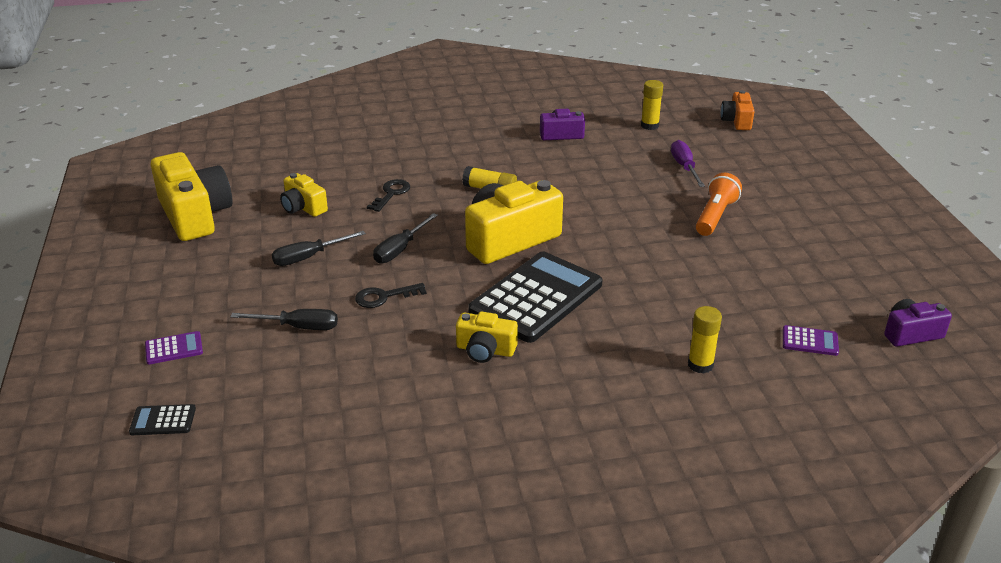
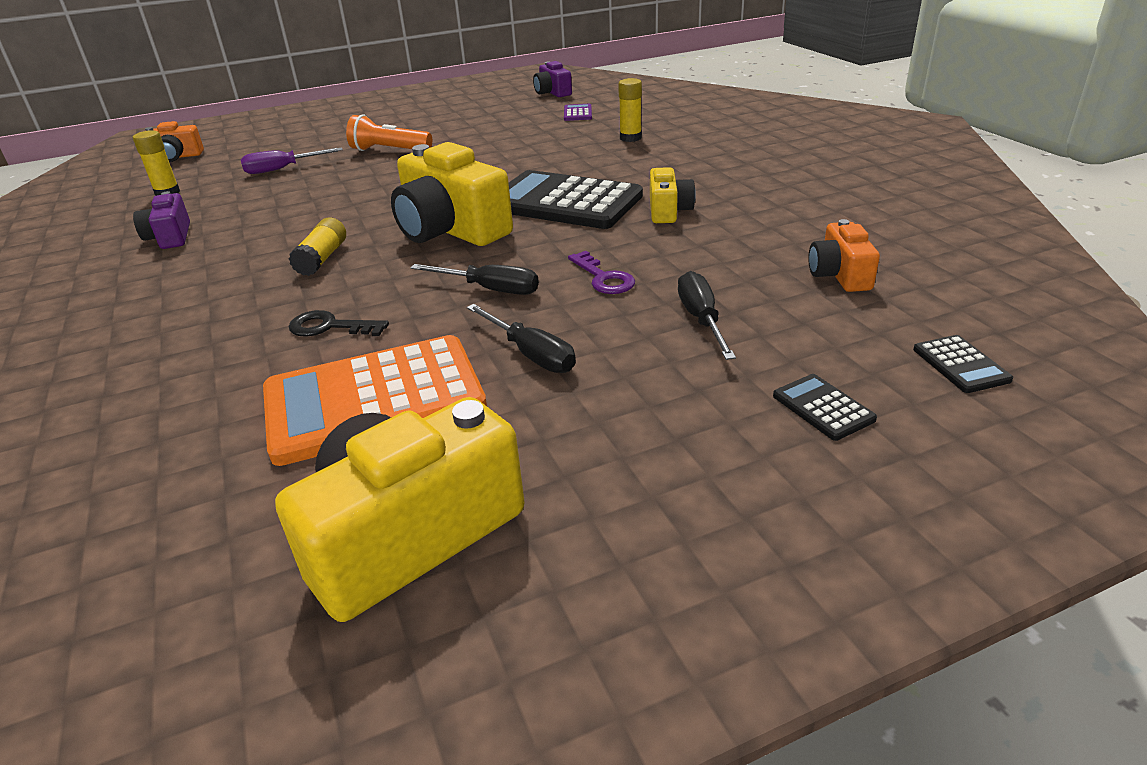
camera: 100 degrees left, 0 degrees up
(174, 348) = (823, 407): purple calculator -> black calculator
(303, 207) = (374, 399): yellow camera -> orange calculator
(310, 410) = (839, 275): none -> orange camera
(384, 297) = (603, 278): black key -> purple key

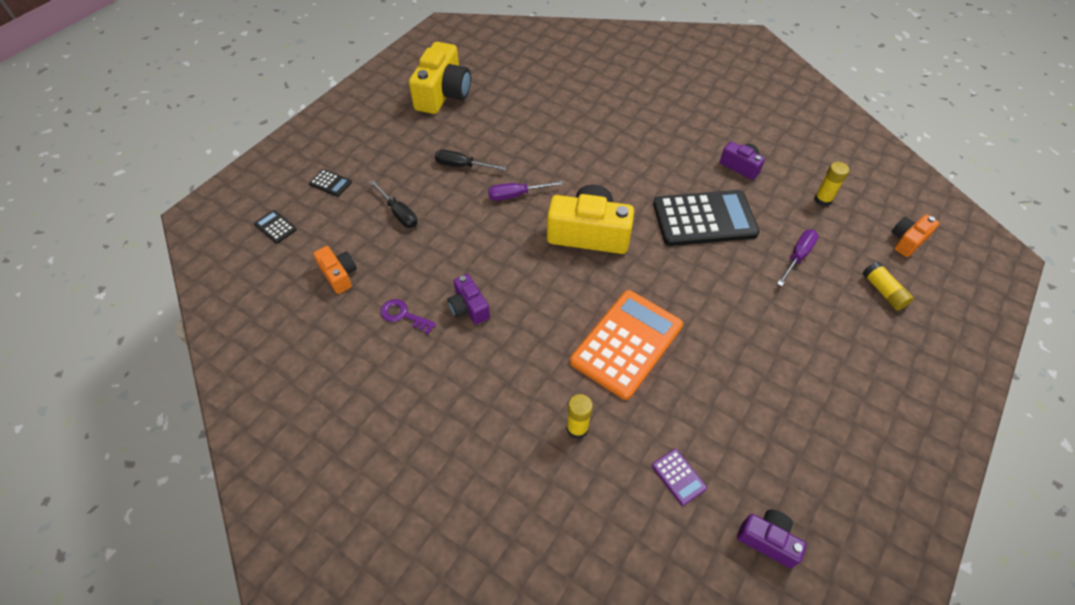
camera: 145 degrees right, 20 degrees up
(322, 259) = (629, 183): yellow glue stick -> yellow glue stick (883, 291)
(330, 327) = (564, 147): black key -> none
(374, 399) = (503, 125): orange calculator -> orange calculator (627, 344)
(389, 150) = (760, 317): orange flashlight -> none
(490, 289) = (516, 195): black screwdriver -> purple screwdriver
(564, 202) = (546, 292): black calculator -> black calculator (704, 219)
(603, 278) = (465, 225): purple key -> purple key (403, 315)
(668, 211) = (469, 307): yellow camera -> purple camera

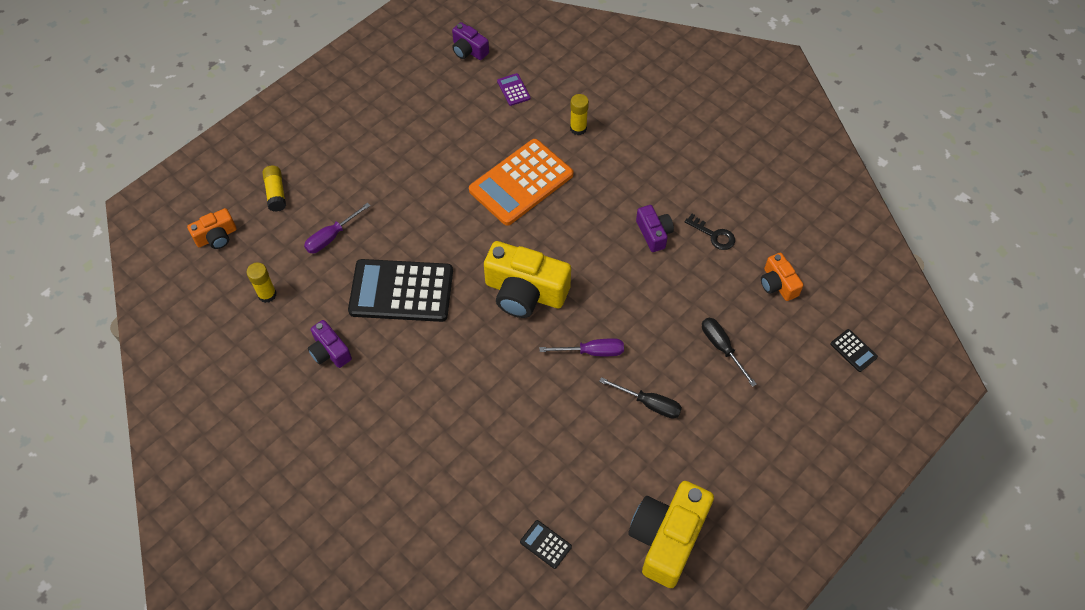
camera: 170 degrees left, 5 degrees up
(330, 183) = (802, 402): black calculator -> black calculator (545, 544)
(403, 315) = (714, 235): purple key -> black key

